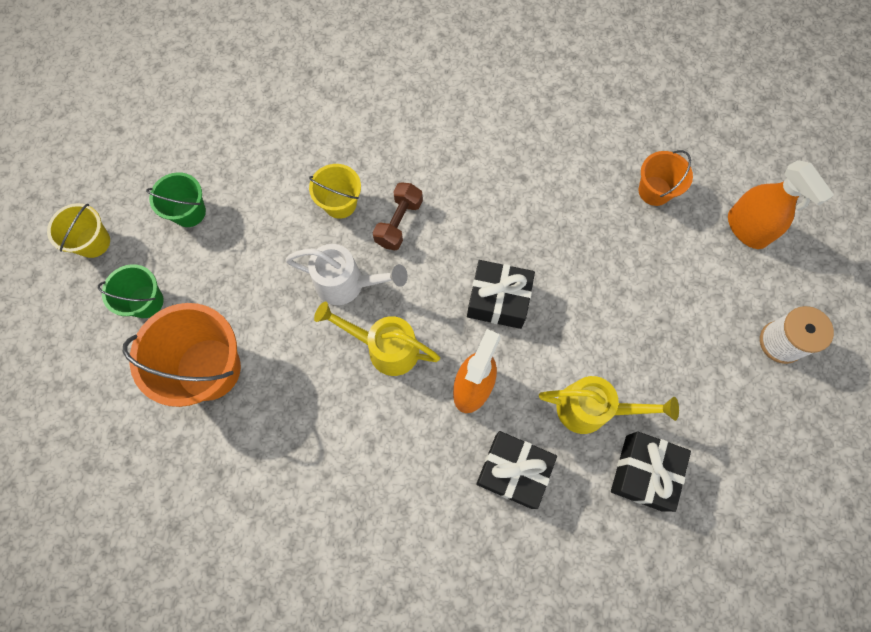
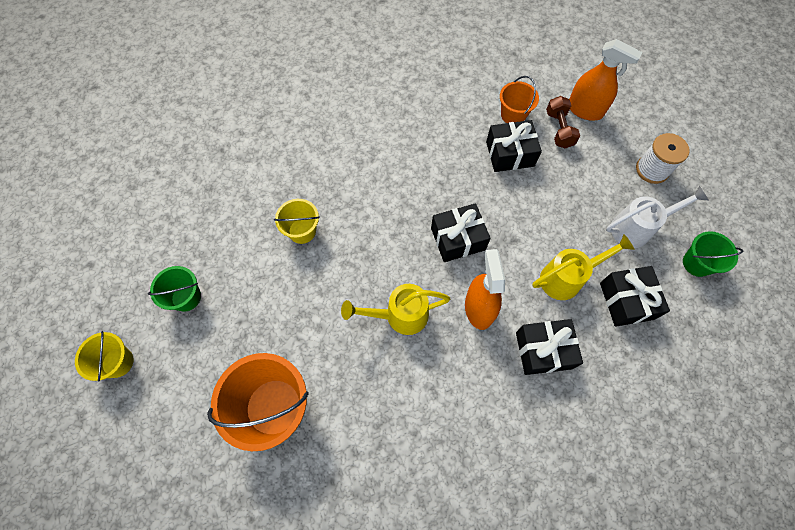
camera: 30 degrees left, 5 degrees down
(146, 301) = (191, 384): green bucket -> green bucket (697, 263)
(347, 284) = (343, 285): white watering can -> white watering can (637, 228)
(399, 223) = (354, 222): brown dumbbell -> brown dumbbell (559, 129)
(620, 235) = (510, 154): none -> black gift

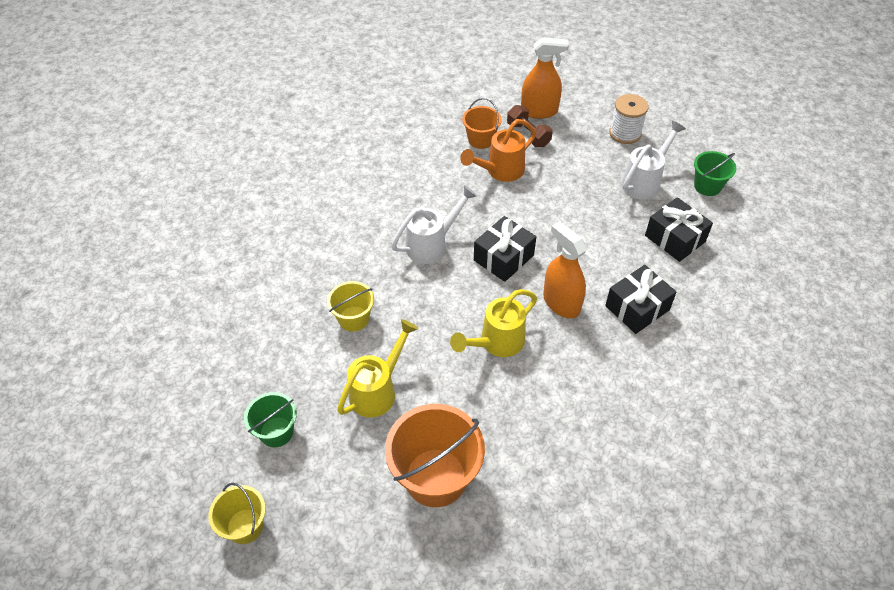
camera: 30 degrees left, 15 degrees down
(406, 195) = (432, 244): none -> white watering can
(510, 154) = (500, 171): black gift -> orange watering can
(567, 278) = (616, 244): yellow watering can -> yellow watering can (378, 390)

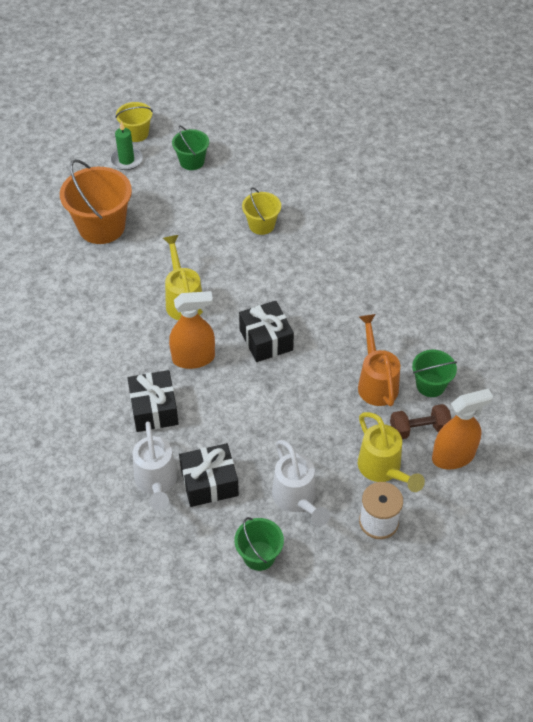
camera: 115 degrees right, 0 degrees up
(304, 511) = (126, 160): none -> green candle
(378, 390) = (189, 219): yellow watering can -> yellow watering can (383, 470)
(432, 244) = (310, 297): white watering can -> white watering can (156, 482)
(481, 140) = (430, 385): orange bucket -> green bucket
(539, 111) = (453, 456): orange spray bottle -> orange spray bottle turned 135 degrees counterclockwise

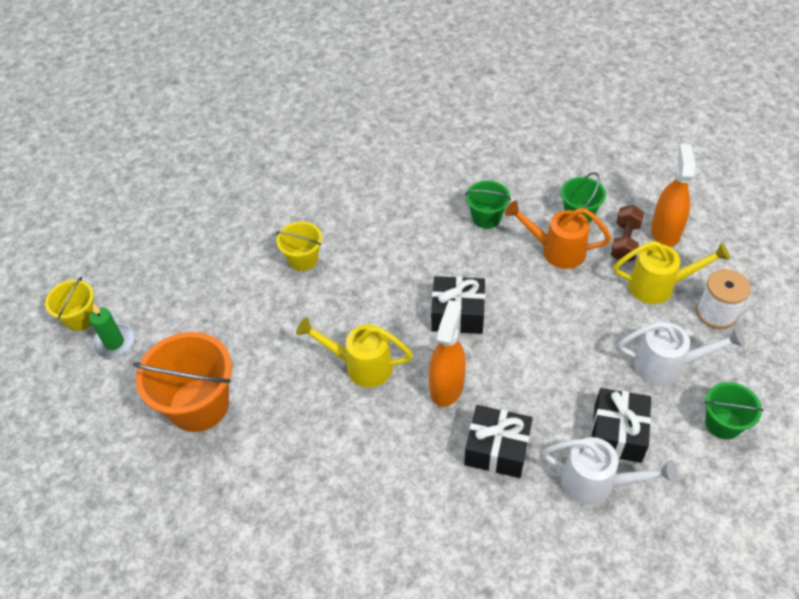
camera: 60 degrees left, 0 degrees up
(192, 161) = (167, 283): green bucket -> green bucket (486, 217)

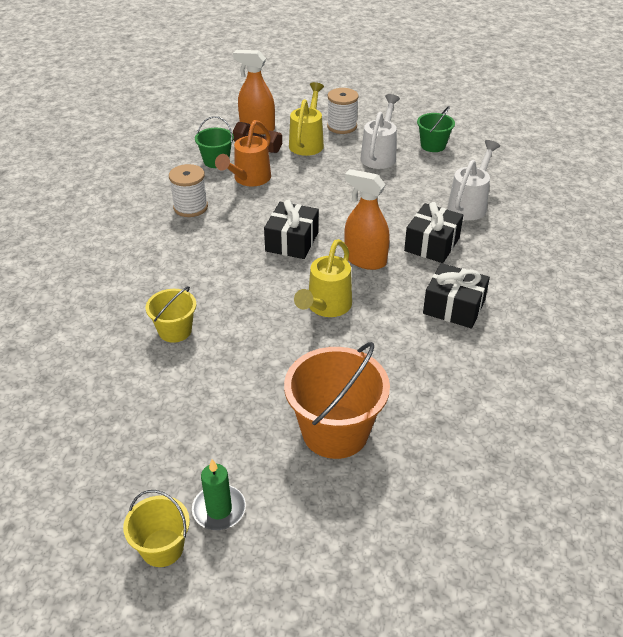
camera: 80 degrees left, 10 degrees down
(486, 217) = (190, 207): green bucket -> white spool
(617, 433) = (430, 187): black gift -> black gift (454, 307)

